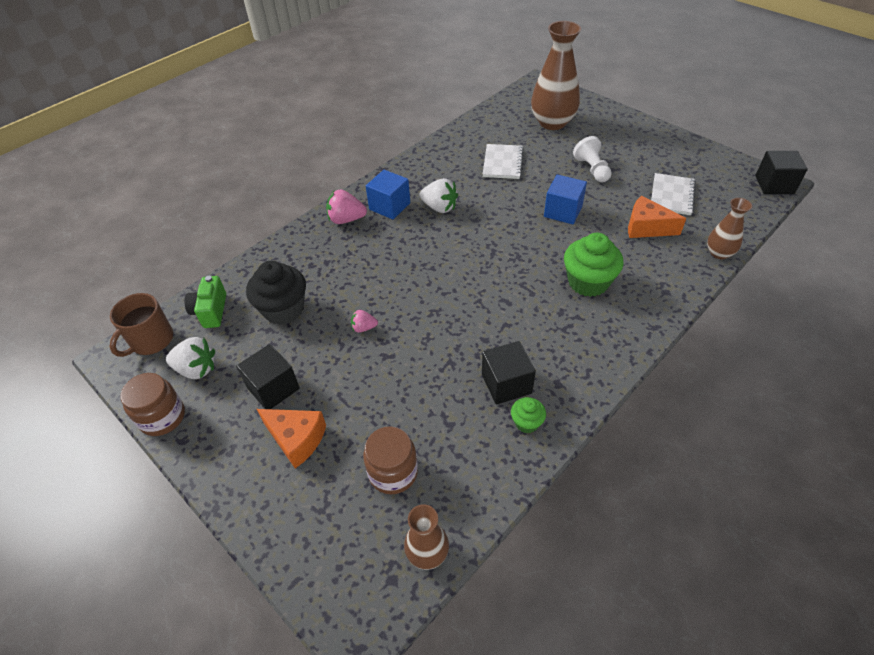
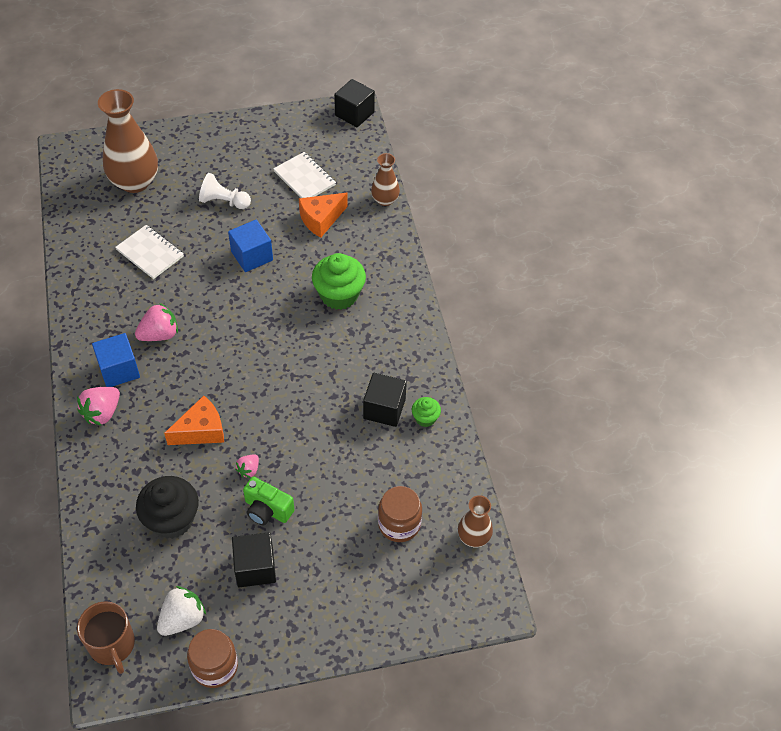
camera: 60 degrees left, 5 degrees up
(211, 311) = (119, 579): green camera -> green camera (267, 510)
(296, 439) = (320, 574): orange cheese -> orange cheese (201, 430)
(439, 207) = (159, 334): white strawberry -> pink strawberry

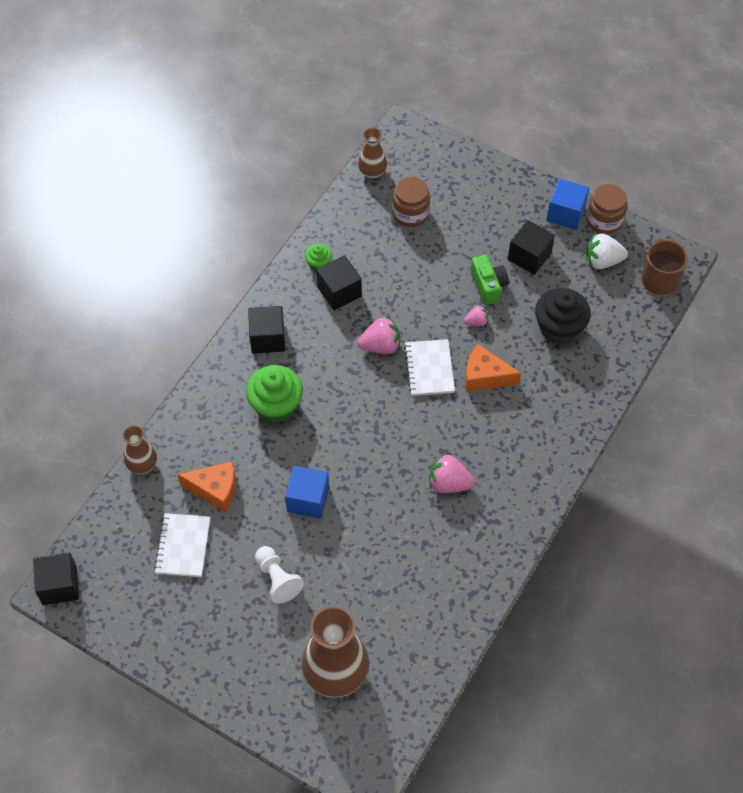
camera: 135 degrees left, 5 degrees up
(102, 413) = (548, 448): pink strawberry -> pink strawberry (380, 346)
(119, 370) = (506, 476): blue cube -> blue cube (565, 213)
(150, 253) = (390, 574): white notebook -> white notebook (429, 369)
(398, 334) = (267, 338): none -> black cube

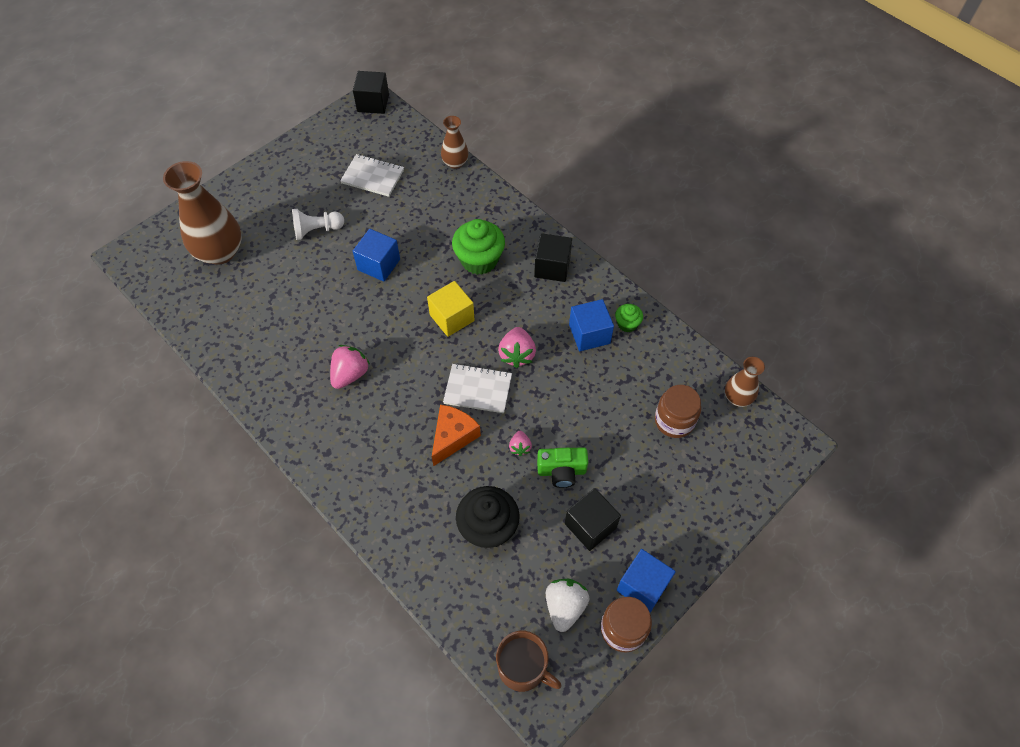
camera: 105 degrees right, 0 degrees up
(215, 489) = (414, 204): orange cheese -> none
(339, 292) = (589, 334): black cube -> blue cube
(355, 412) = (452, 318): none -> yellow cube

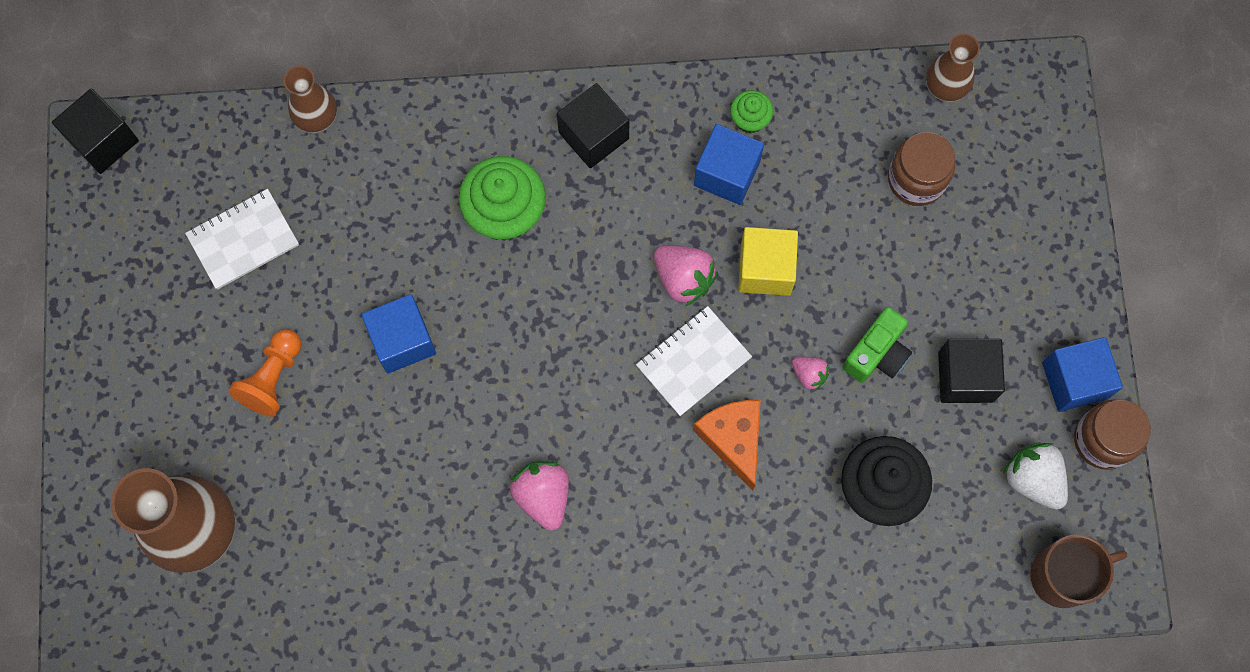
camera: 50 degrees left, 15 degrees up
(317, 230) = (273, 378): white pawn -> orange pawn
(452, 318) = (564, 313): yellow cube -> yellow cube (765, 269)

